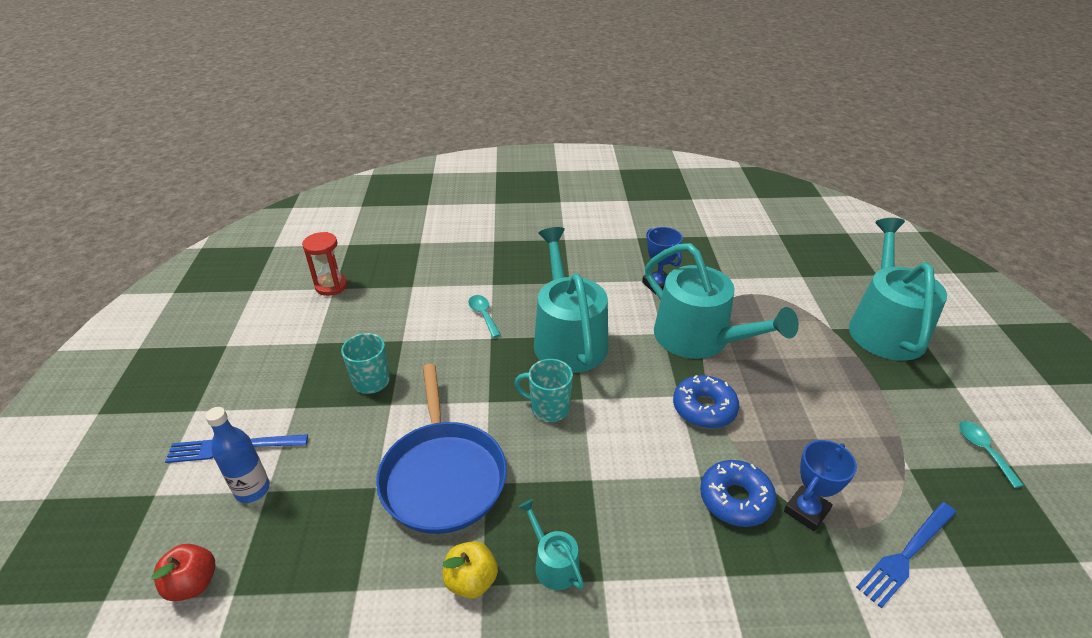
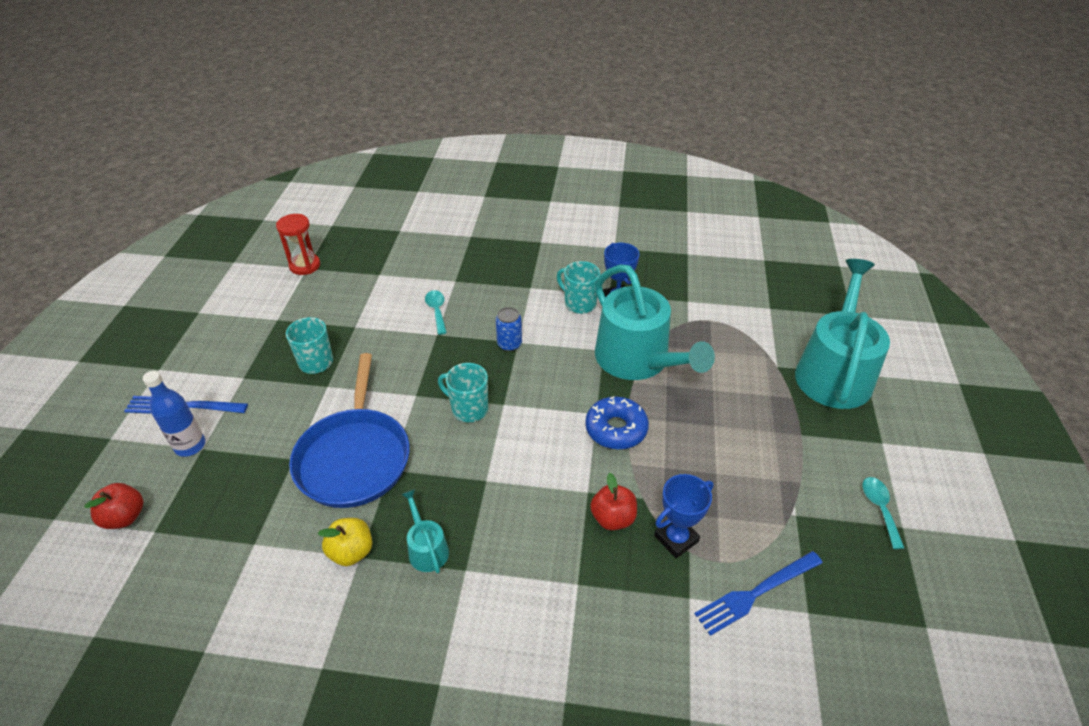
camera: 10 degrees right, 5 degrees up
(568, 338) = (509, 344): turquoise watering can -> blue can
(623, 292) = (579, 303): none -> turquoise mug
(735, 499) = (613, 518): blue donut -> red apple

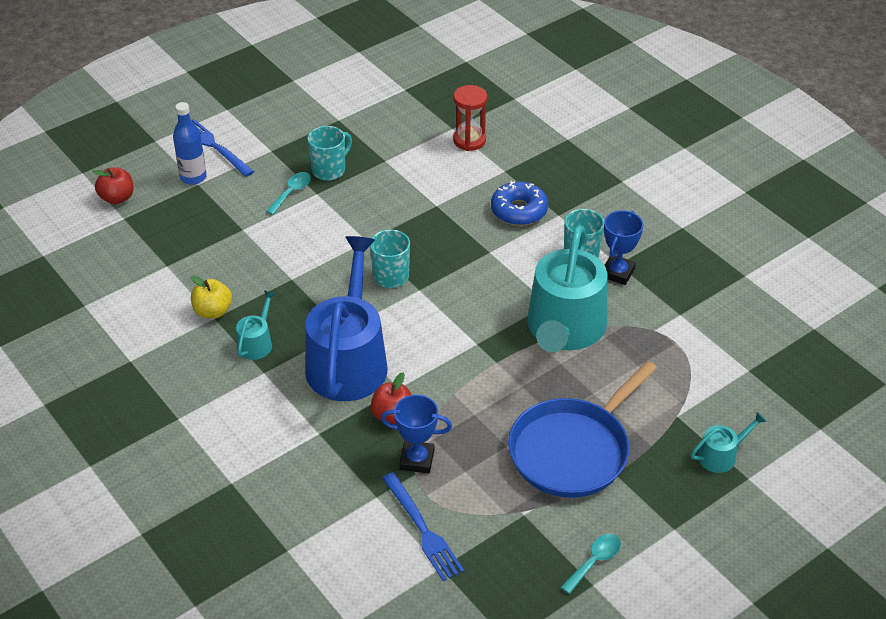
camera: 45 degrees right, 0 degrees up
(305, 266) = (405, 86): red hourglass -> red hourglass (469, 140)
(354, 458) = (278, 255): blue pan -> blue pan (572, 450)
(437, 311) = (459, 187): turquoise spoon -> turquoise spoon (291, 192)
(509, 344) = (481, 249): blue can -> none
(522, 501) = (348, 361): none -> blue watering can
(616, 429) = (476, 364): blue donut -> blue donut (519, 210)
(755, 593) = (423, 530): blue fork -> blue fork turned 135 degrees counterclockwise
(834, 372) = (721, 455): turquoise watering can -> turquoise watering can, size x0.43

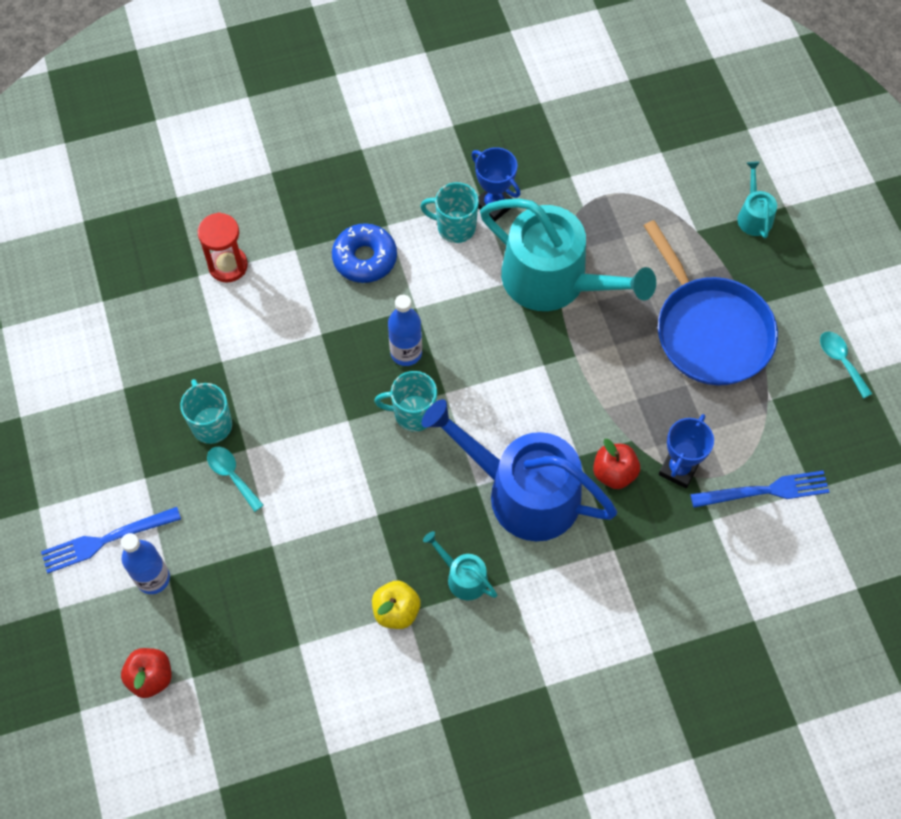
camera: 70 degrees left, 20 degrees up
(444, 257) = (406, 353): none -> blue bottle

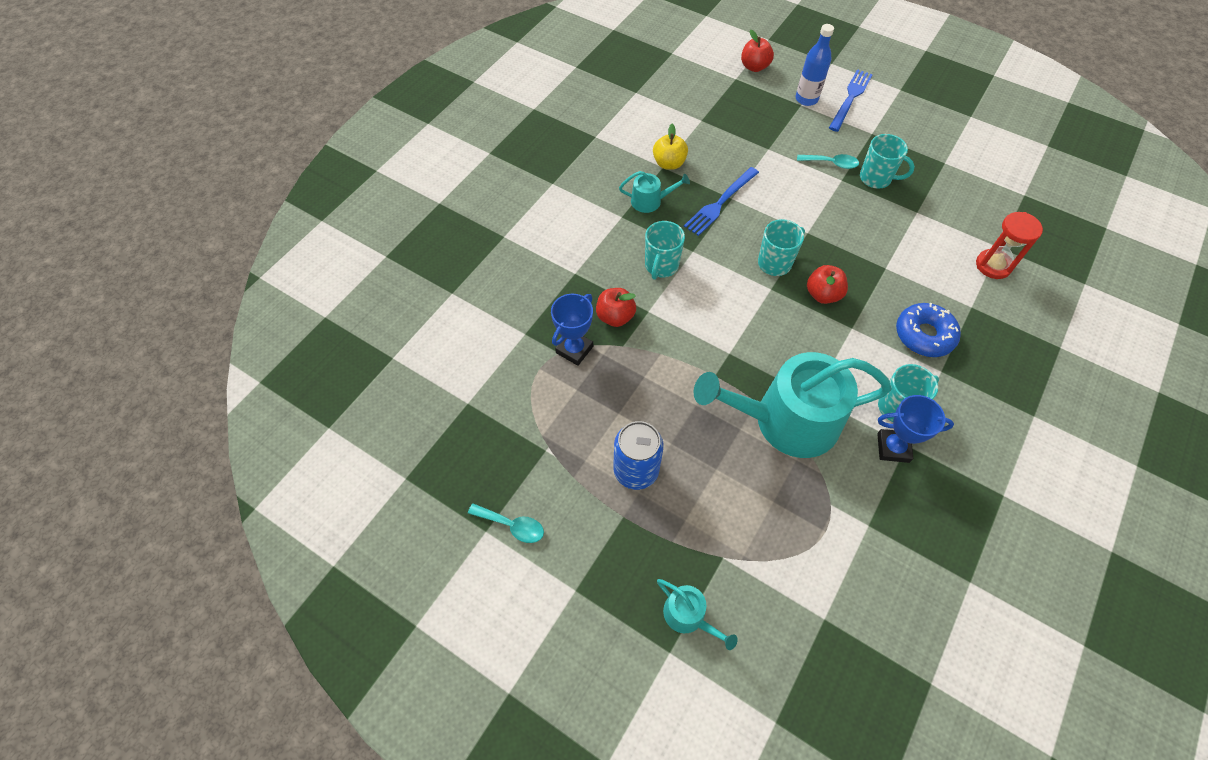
camera: 140 degrees right, 5 degrees down
(406, 353) = (823, 294): blue bottle -> red apple
(523, 492) = (661, 266): blue watering can -> turquoise mug
(678, 469) = (574, 349): blue trophy -> blue trophy turned 45 degrees clockwise
(710, 331) = (636, 470): blue pan -> blue can
(765, 491) = (502, 377): blue fork -> blue fork (720, 203)

